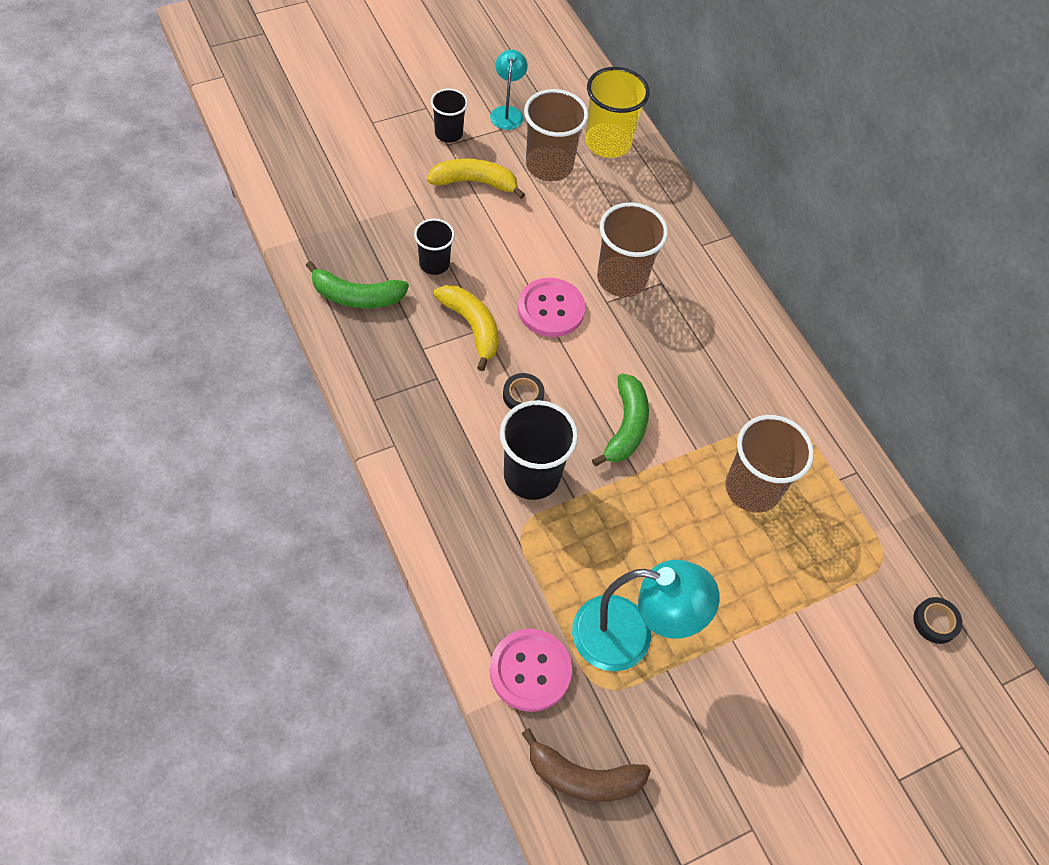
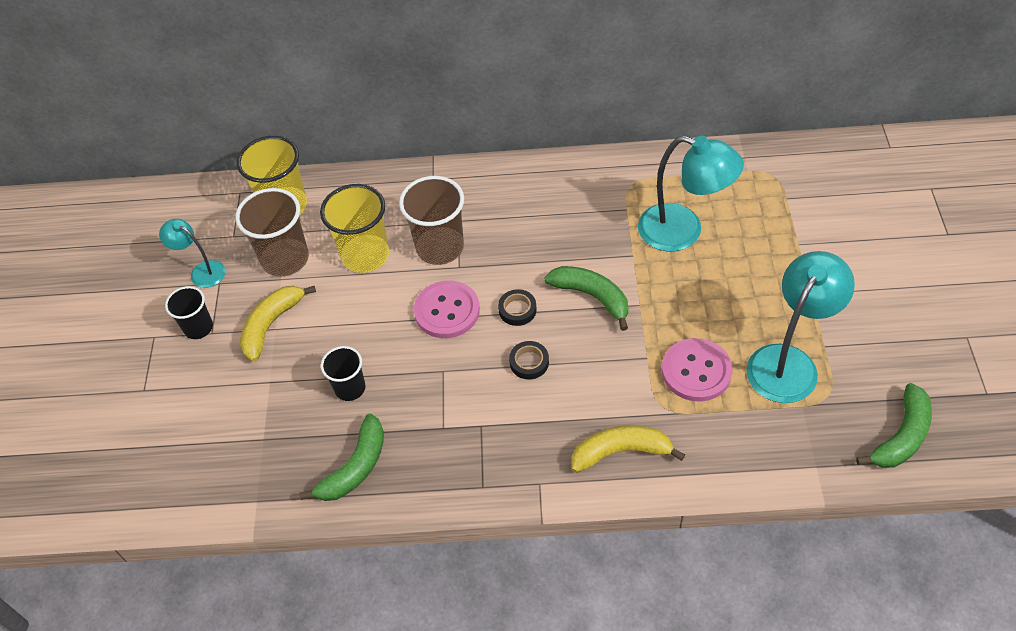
camera: 55 degrees left, 5 degrees down
(472, 327) = (437, 379): yellow banana -> yellow banana (621, 452)
(530, 671) = (799, 444): pink button -> pink button (696, 371)
(531, 475) = (613, 382): black cup -> none
(583, 223) = (365, 255): none -> yellow cup
(583, 777) = (901, 436): brown banana -> green banana
(752, 488) = (683, 232): brown cup -> turquoise lamp
(935, 622) = (831, 164): black tape -> black tape (517, 310)

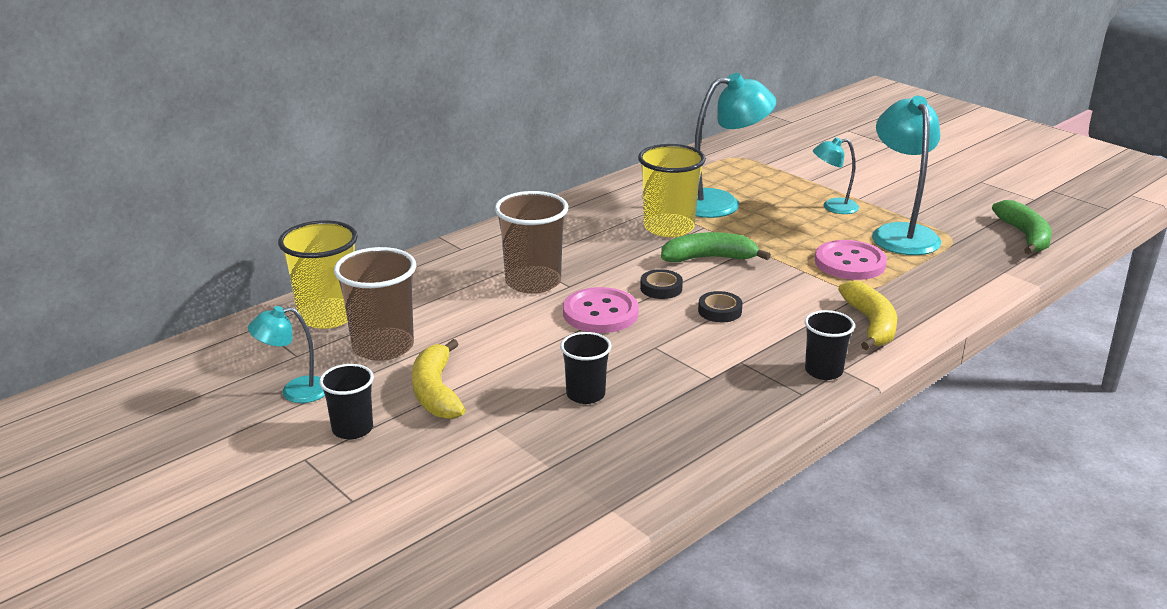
camera: 45 degrees left, 25 degrees down
(355, 467) = (672, 438): green banana -> none
(365, 255) = (466, 313): yellow cup -> yellow cup (668, 227)
(524, 476) = (823, 371): none -> black cup
(621, 452) = (870, 324): yellow banana -> yellow banana turned 135 degrees clockwise
(773, 292) = (833, 207): none -> turquoise lamp

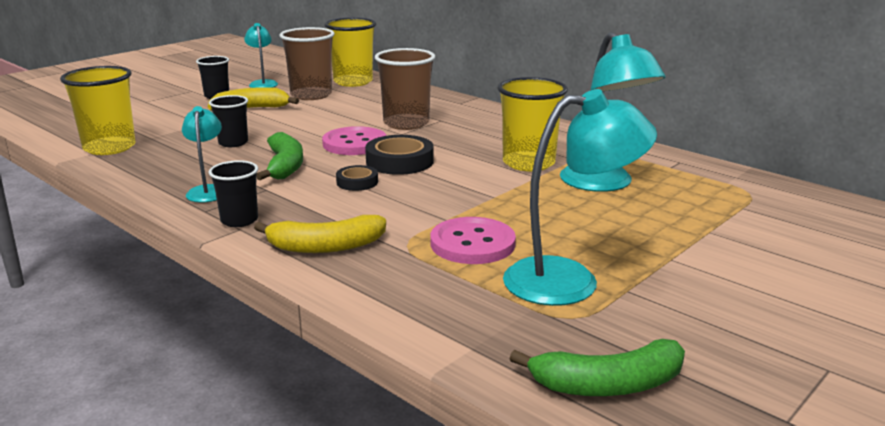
camera: 85 degrees right, 5 degrees down
(590, 497) = (109, 147): none -> yellow cup
(661, 288) = (399, 161): black tape -> black tape, size x1.73
(709, 258) = (465, 179): green banana -> green banana (285, 166)
(833, 207) = (630, 241): turquoise lamp -> turquoise lamp (208, 190)

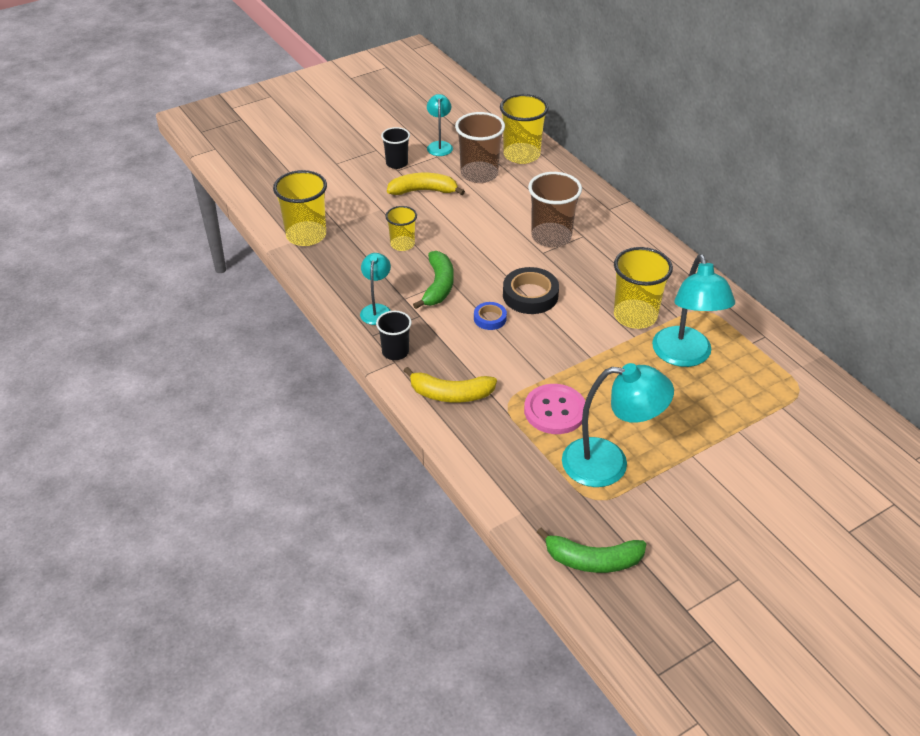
camera: 15 degrees right, 20 degrees up
(233, 143) = (402, 244): black cup -> yellow cup
(354, 143) = (500, 262): pink button -> none
(357, 182) = (490, 318): black tape -> blue tape

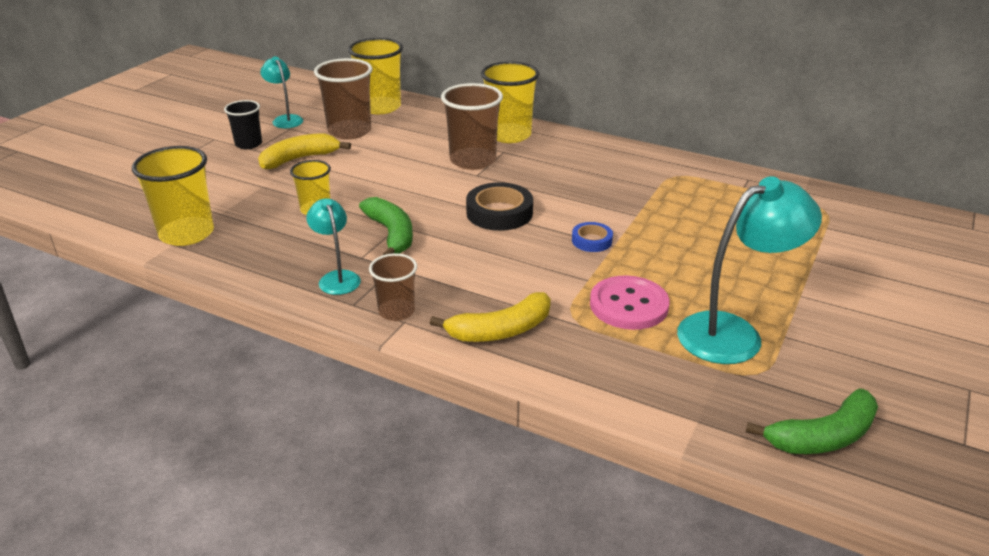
camera: 30 degrees left, 10 degrees down
(395, 352) = (396, 311): black cup -> brown cup
(490, 318) = (476, 245): blue tape -> blue tape (591, 241)
(635, 316) = (619, 198): yellow cup -> yellow cup (509, 135)
(684, 356) = (699, 216): turquoise lamp -> none

